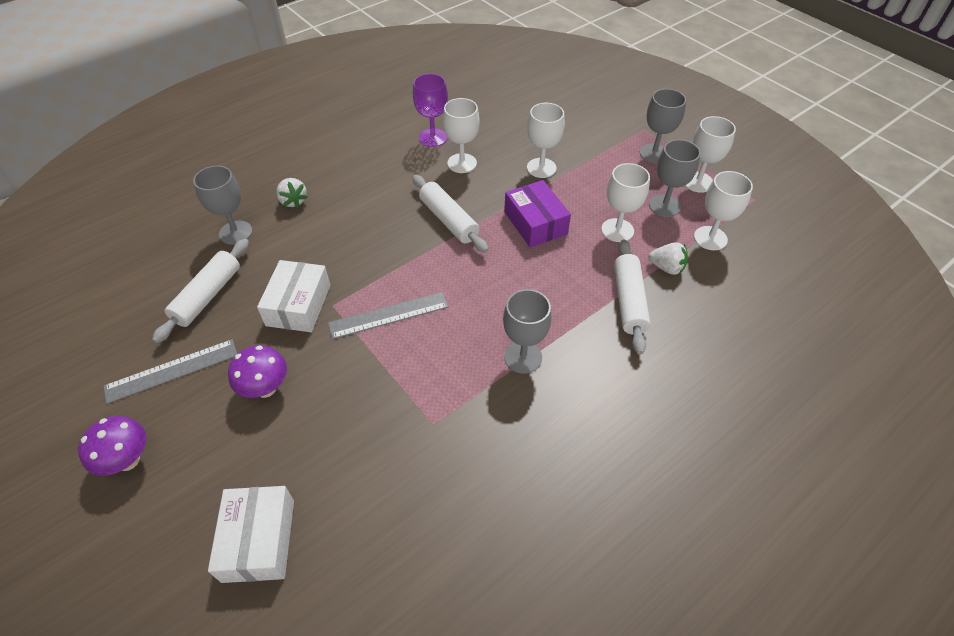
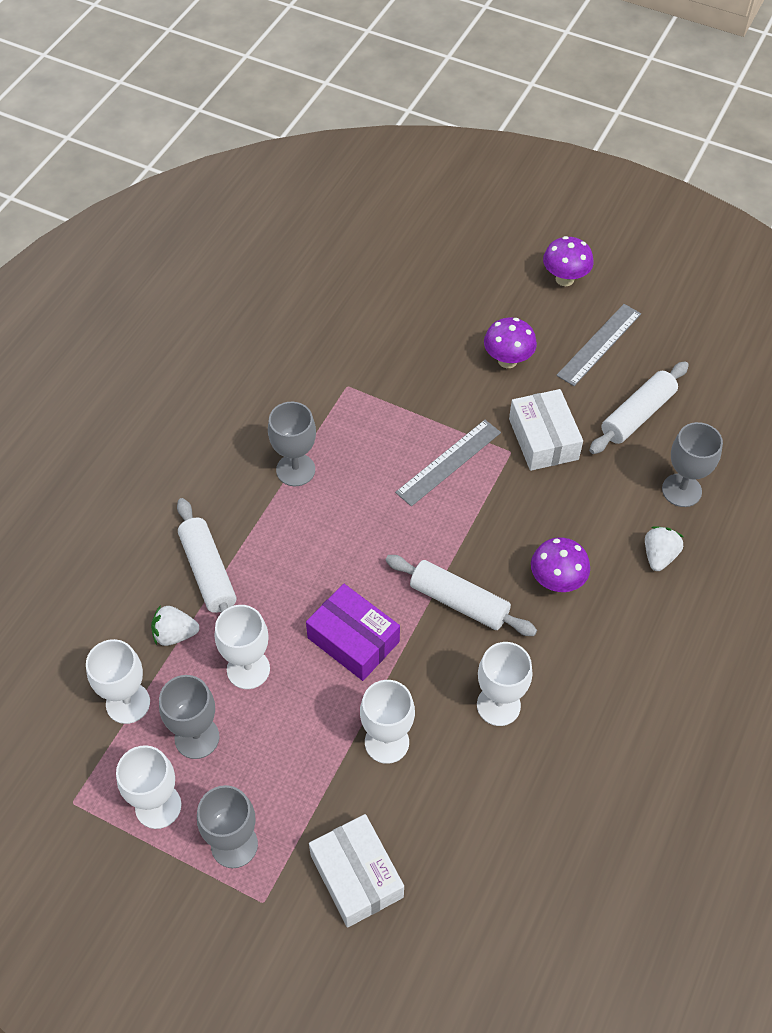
camera: 155 degrees right, 5 degrees up
(208, 296) = (637, 415): white rolling pin -> white rolling pin turned 45 degrees clockwise
(259, 540) = (425, 272): white box -> white box (356, 876)
(293, 201) = (659, 556): white strawberry -> white strawberry turned 75 degrees clockwise
(374, 210) = (556, 581): none -> purple mushroom
(433, 138) = (568, 740): purple goblet -> none

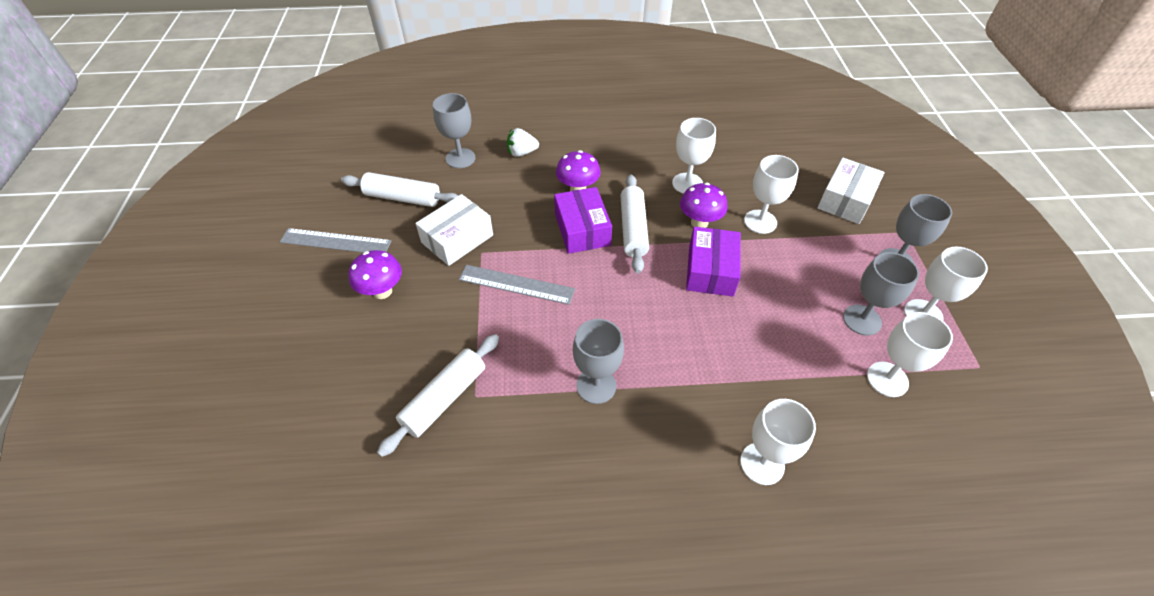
camera: 120 degrees left, 5 degrees down
(175, 634) = (810, 383): white strawberry -> none
(208, 572) = (741, 393): white rolling pin -> white rolling pin (444, 398)
(248, 669) = (788, 318): white goblet -> white goblet (762, 463)
(489, 553) = (582, 229): none -> purple box
(564, 279) = (259, 290): purple mushroom -> purple mushroom (699, 222)

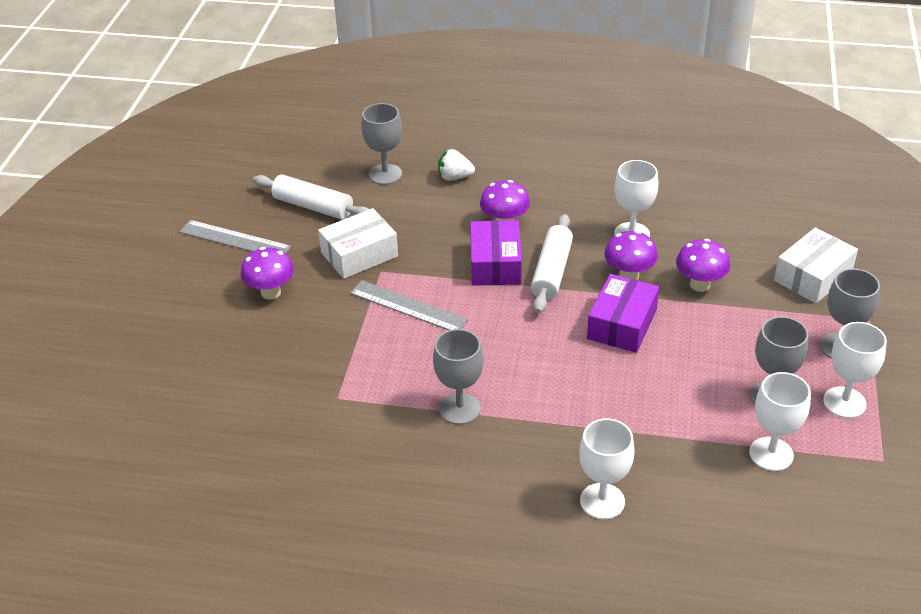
camera: 15 degrees right, 10 degrees down
(444, 398) = (307, 394): white rolling pin -> none
(760, 222) = (700, 285): white goblet -> purple mushroom

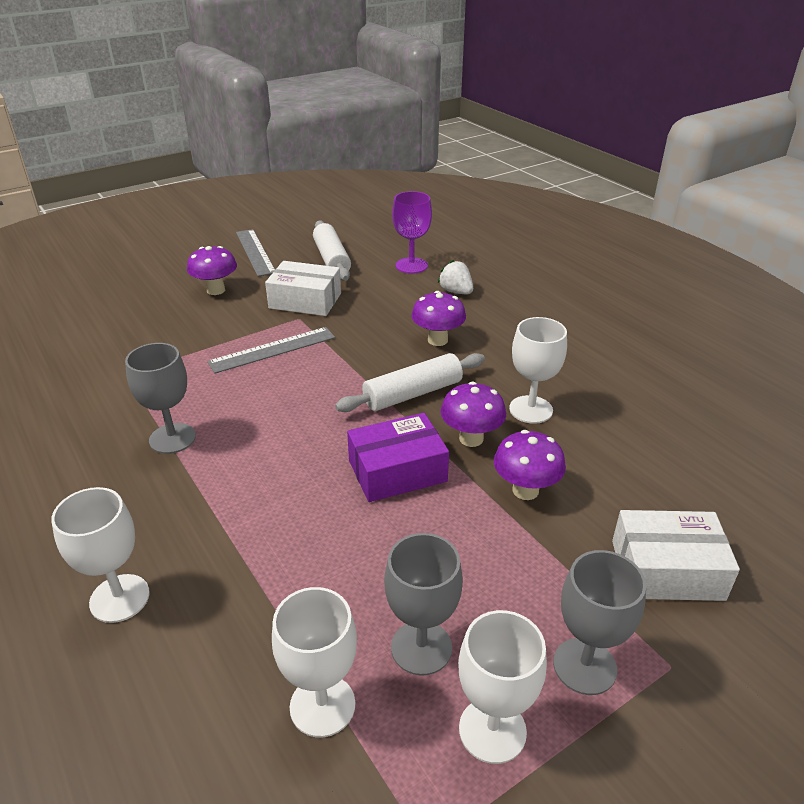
camera: 45 degrees right, 5 degrees down
(385, 174) = (411, 265): grey goblet -> purple goblet
(408, 306) = (272, 350): grey ruler -> grey ruler turned 75 degrees clockwise
(495, 264) = (381, 362): purple box -> none

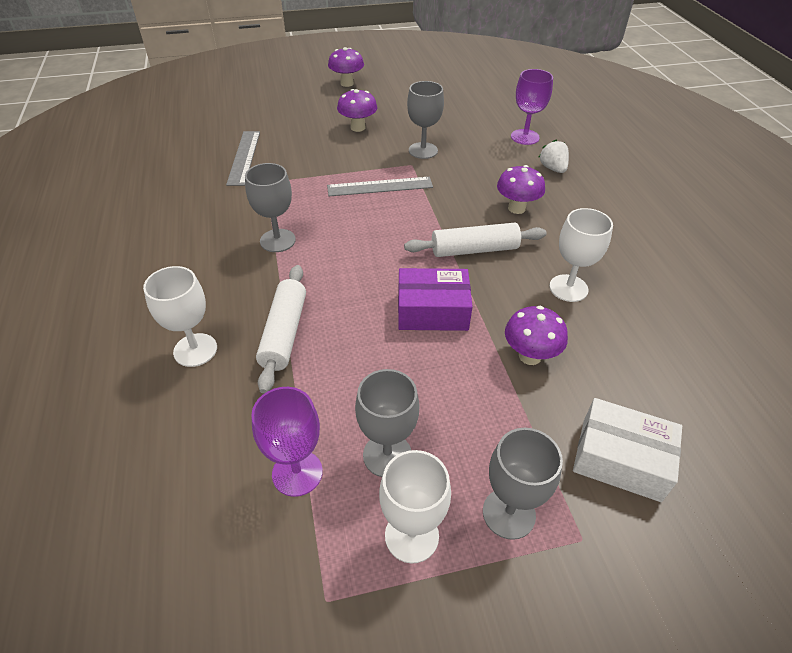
camera: 20 degrees right, 10 degrees up
(255, 252) = (401, 100): grey ruler -> grey ruler (244, 157)
(305, 301) = (423, 150): white box -> grey goblet
(322, 705) = (297, 473): white goblet -> purple goblet
(331, 259) = (460, 118): white rolling pin -> white rolling pin (284, 333)
(471, 439) = (505, 300): purple mushroom -> purple mushroom (347, 83)

